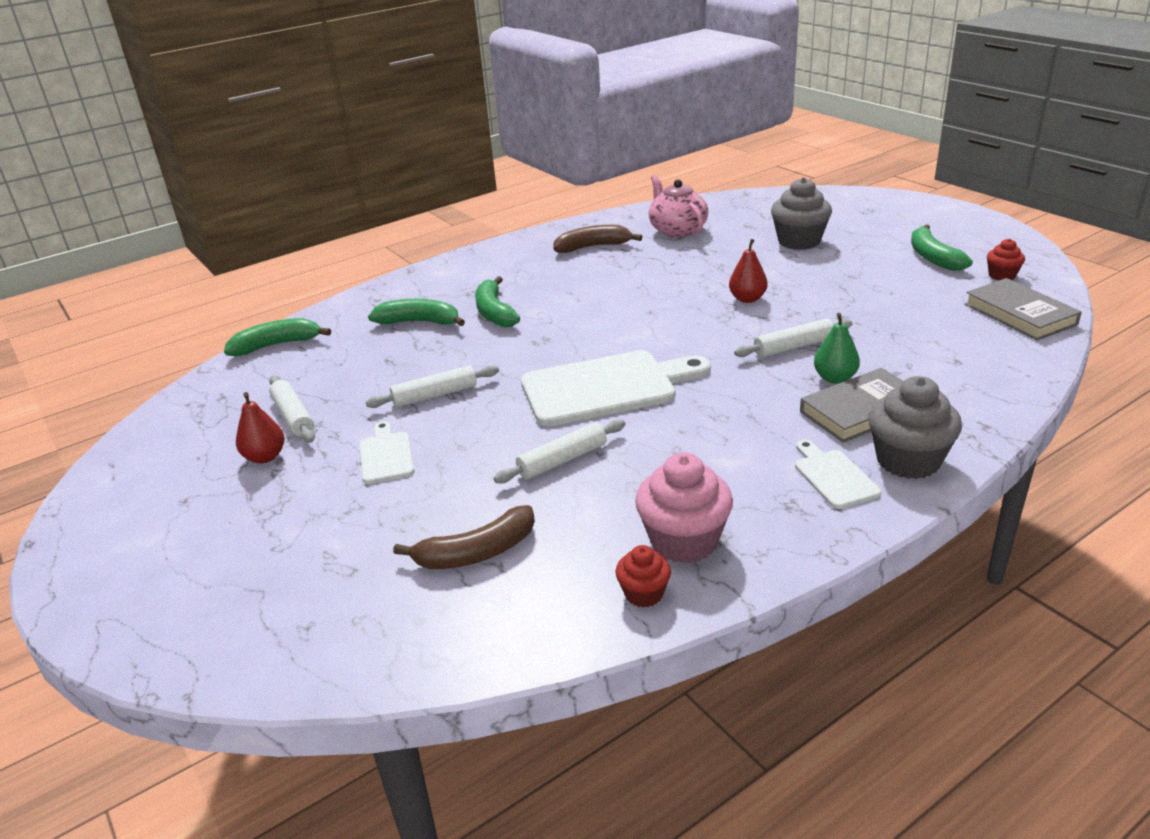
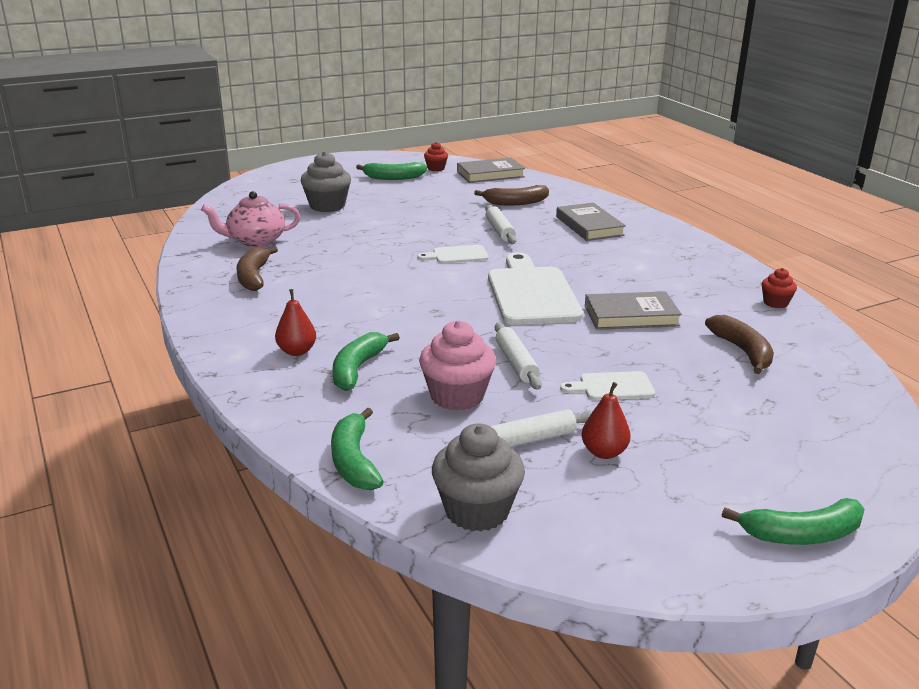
camera: 85 degrees left, 5 degrees down
(494, 312) = (364, 330): green banana -> green banana (801, 534)
(562, 460) = (631, 316): white rolling pin -> grey book
(684, 541) = (724, 287): pink cupcake -> pink cupcake (457, 396)
(747, 299) = (415, 234): red pear -> red pear (297, 351)
(833, 476) = (660, 243): white cutting board -> white cutting board (457, 255)
(835, 378) = (547, 226): green pear -> none
(908, 460) = (645, 224): grey cupcake -> grey cupcake (477, 511)
(912, 346) = (515, 203): none -> brown banana

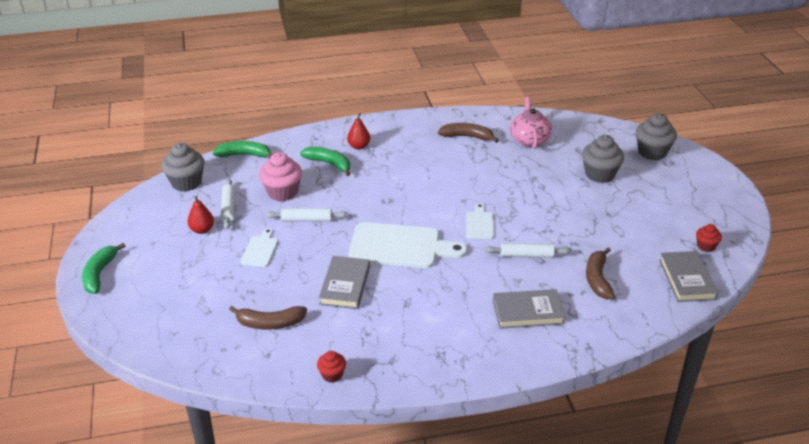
camera: 105 degrees right, 10 degrees up
(273, 186) = (652, 152): none -> grey cupcake
(393, 177) = (675, 216): green banana -> none

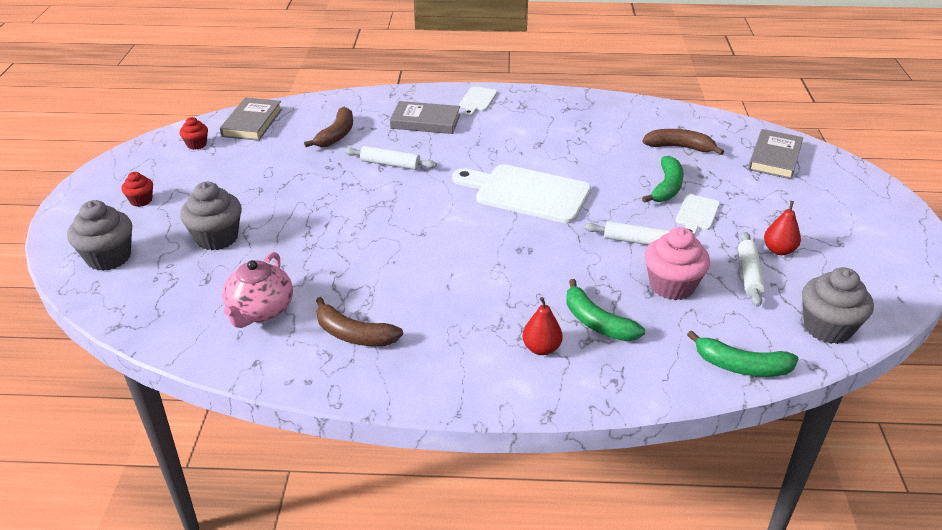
camera: 165 degrees left, 0 degrees up
(100, 274) = (890, 218): green banana -> green banana (666, 187)
(332, 375) = (621, 107): red cupcake -> red cupcake (141, 200)
(345, 285) = (599, 166): grey book -> grey book (774, 158)
(479, 224) = (420, 202): white cutting board -> white cutting board (477, 100)

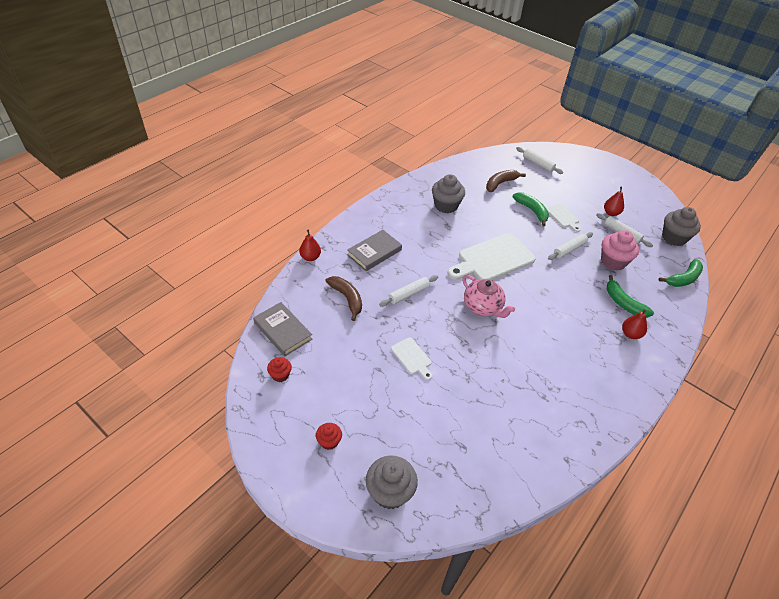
camera: 55 degrees left, 10 degrees up
(217, 238) = (418, 419): grey cupcake -> grey cupcake (446, 205)
(260, 310) = (517, 433): pink teapot -> pink teapot (483, 307)
(353, 334) = (570, 401): brown banana -> none
(368, 94) = (310, 257): none -> red pear
(477, 100) = (373, 218): white cutting board -> white cutting board (412, 357)
(596, 322) = (623, 303): green banana -> green banana turned 60 degrees clockwise
(774, 158) = (538, 164): grey book -> white rolling pin

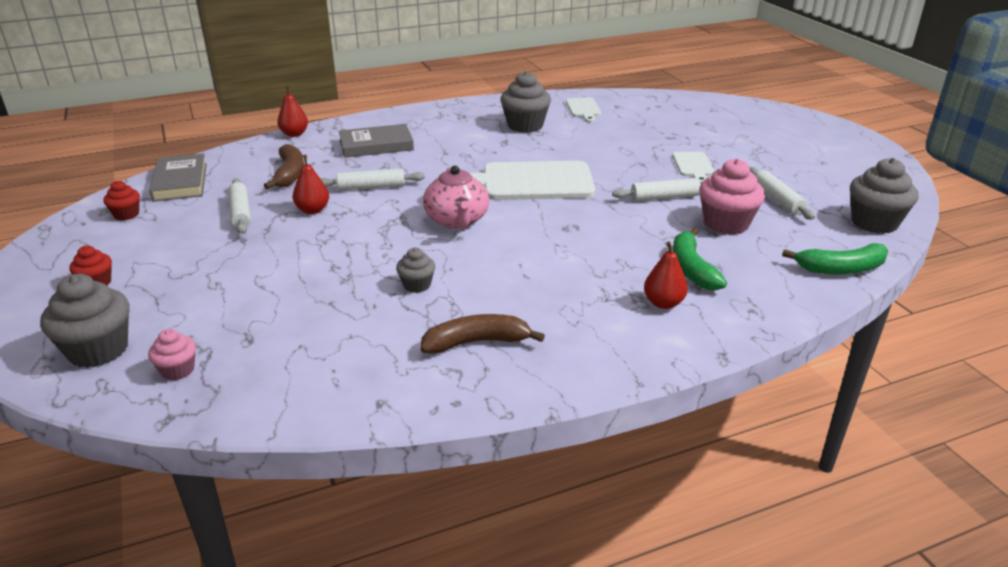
camera: 30 degrees right, 15 degrees down
(412, 357) = (298, 241): white cutting board -> white cutting board (583, 109)
(449, 485) = (178, 370): none -> pink cupcake
(500, 183) = (631, 121): brown banana -> brown banana (477, 342)
(508, 368) = (417, 285): none -> grey cupcake
(532, 211) = (649, 152): green banana -> none
(538, 164) = (714, 113): white rolling pin -> white rolling pin (240, 212)
(611, 213) = (782, 177): red pear -> red pear (313, 210)

